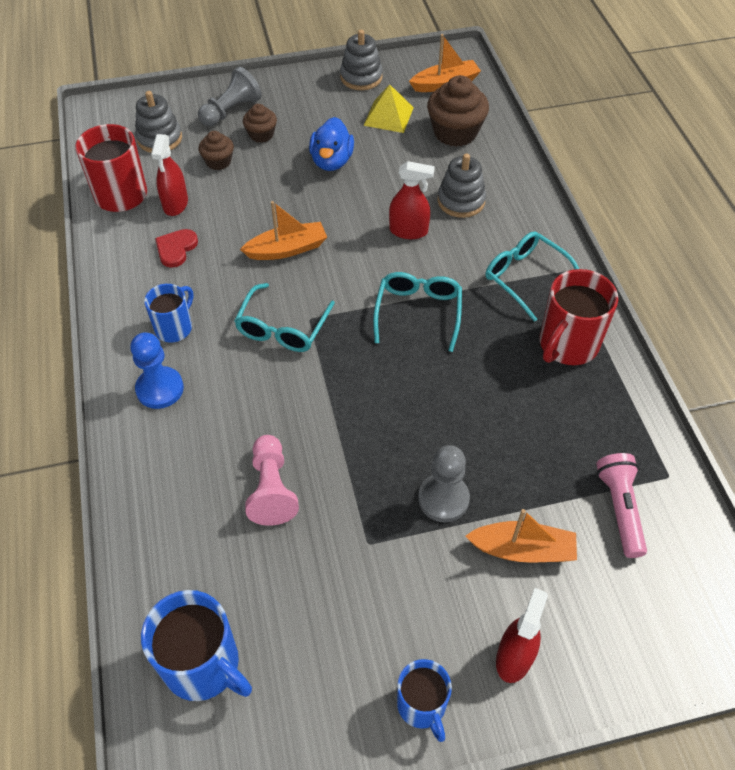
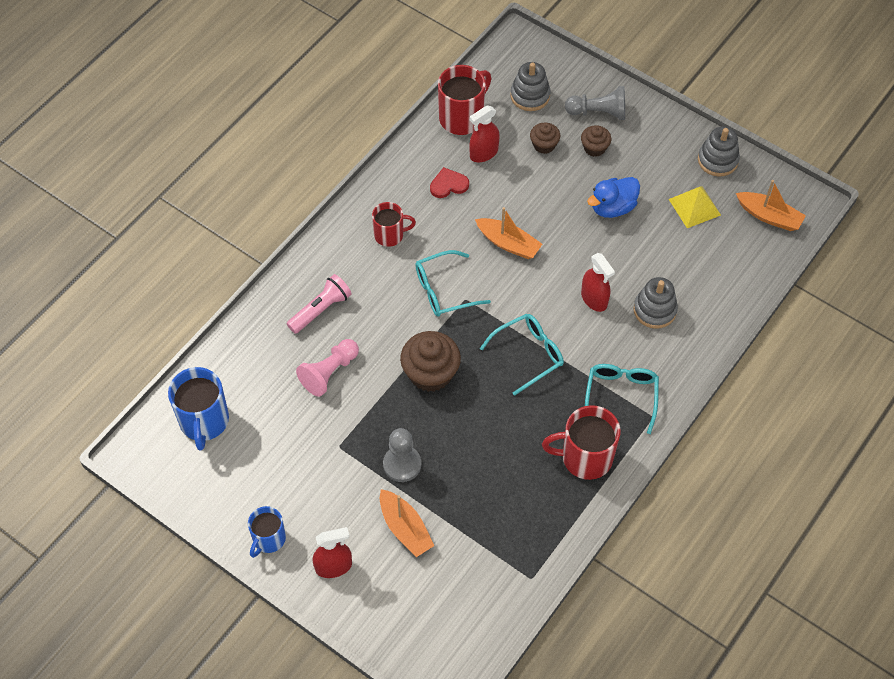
camera: 50 degrees right, 5 degrees up
(160, 389) = (341, 264): blue pawn -> none
(174, 328) = (390, 235): blue mug -> red mug
(455, 132) = (721, 259): brown cupcake -> brown cupcake (430, 373)
(620, 509) = (481, 564): pink flashlight -> pink flashlight (320, 310)

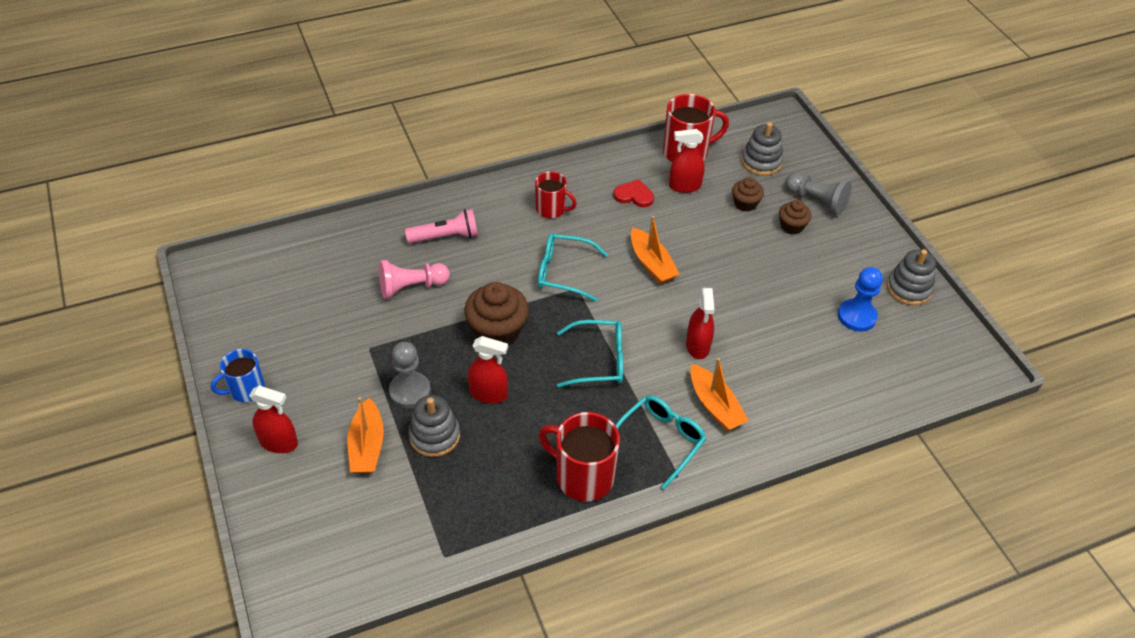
camera: 30 degrees right, 10 degrees down
(204, 421) = (278, 272): blue mug -> none
(465, 431) = (488, 394): none -> red spray bottle
(612, 207) = (773, 280): blue duck -> none
(654, 310) = (751, 384): grey stacking toy -> grey stacking toy (434, 436)
(694, 207) = (857, 316): yellow pyramid -> blue pawn
(769, 216) = (930, 360): orange boat -> orange boat (715, 405)

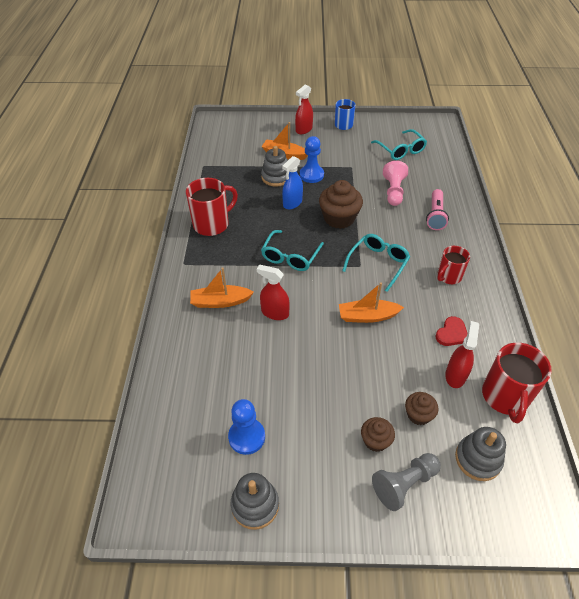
camera: 115 degrees right, 0 degrees up
(410, 391) = (311, 175): grey pawn -> blue pawn
(488, 394) = (292, 203): red spray bottle -> blue spray bottle
(660, 441) = (212, 264): turquoise glasses -> turquoise glasses (400, 150)

